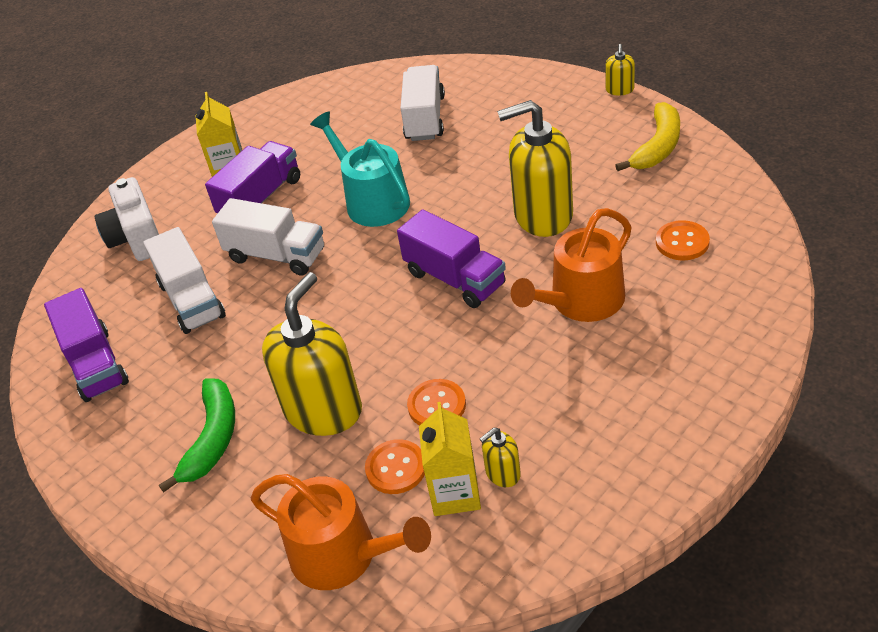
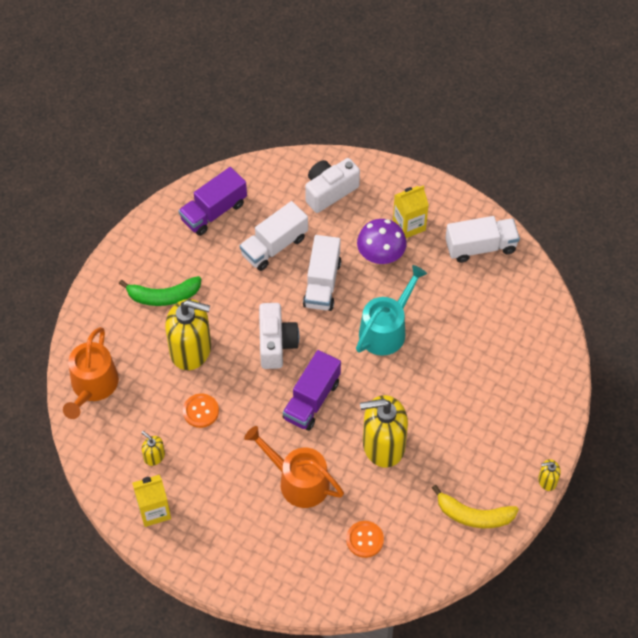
camera: 70 degrees right, 15 degrees up
(261, 198) = (380, 255): purple truck -> purple mushroom
(351, 309) = (276, 343): none -> white camera
(396, 468) = (152, 399): orange button -> none
(425, 118) = (490, 343): white truck -> white truck (480, 247)
(455, 493) = (138, 434): yellow carton -> yellow carton (154, 511)
(542, 215) = (383, 445): yellow soap dispenser -> yellow soap dispenser turned 75 degrees counterclockwise

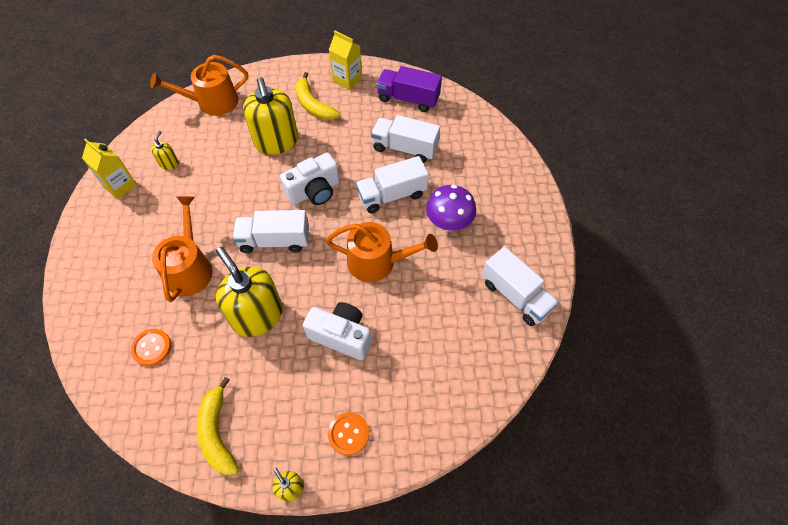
camera: 60 degrees right, 0 degrees up
(163, 296) = (313, 105): green banana -> yellow banana
(201, 411) = (224, 173): orange button -> orange button (348, 434)
(311, 400) = (274, 240): purple truck -> white truck
(329, 191) = (483, 159): white camera -> white camera (341, 336)
(386, 329) = (377, 262): turquoise watering can -> orange watering can
(409, 225) = (495, 229): yellow carton -> yellow carton (347, 79)

